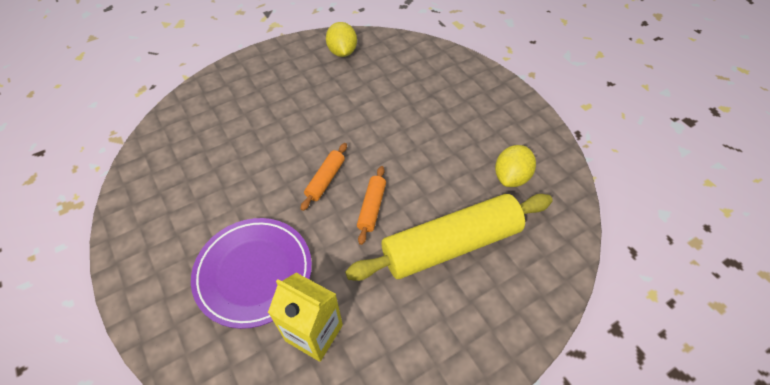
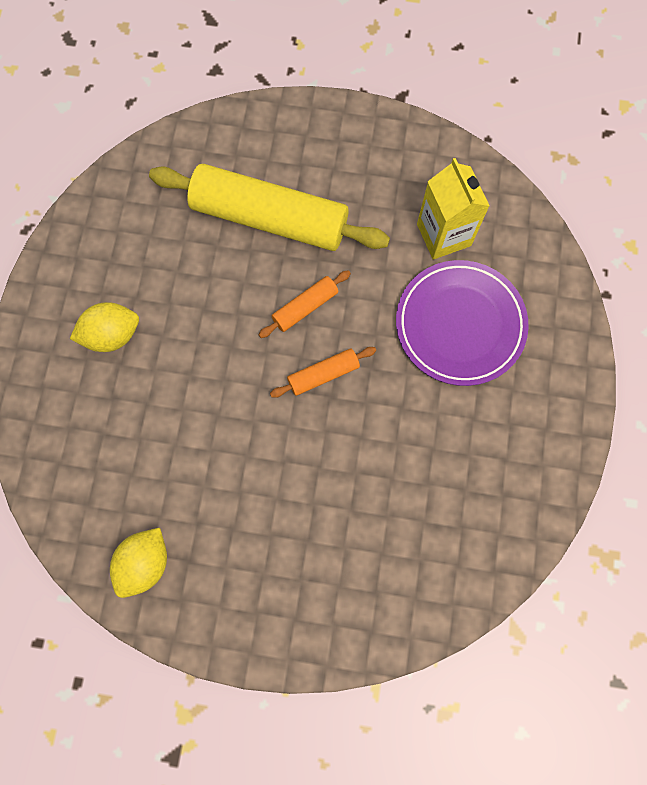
camera: 140 degrees left, 20 degrees up
(511, 177) = (147, 235): yellow lemon -> yellow lemon (112, 335)

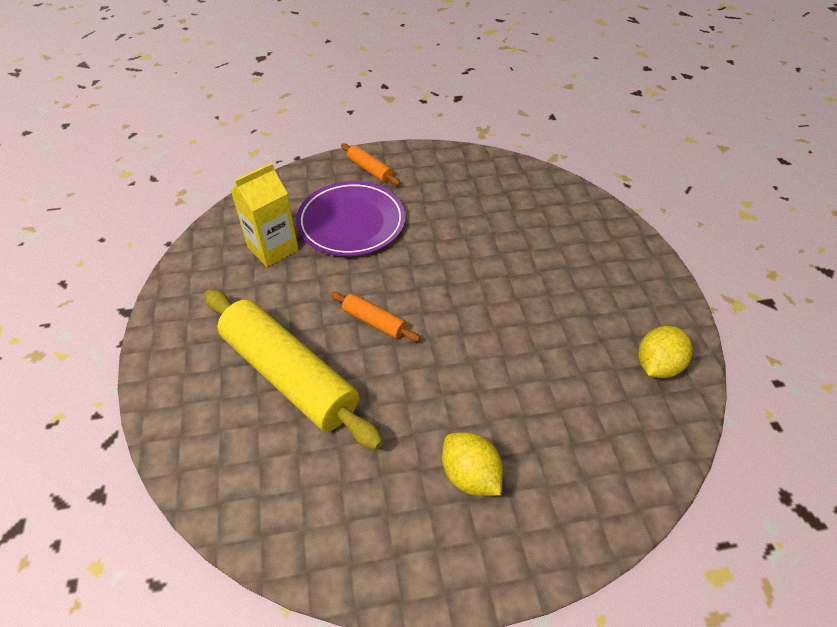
camera: 110 degrees left, 25 degrees down
(145, 563) = (657, 365): yellow lemon -> yellow lemon turned 60 degrees counterclockwise
(269, 218) = (289, 376): yellow rolling pin -> yellow rolling pin turned 45 degrees counterclockwise
(323, 374) = (431, 293): orange rolling pin -> orange rolling pin (370, 170)

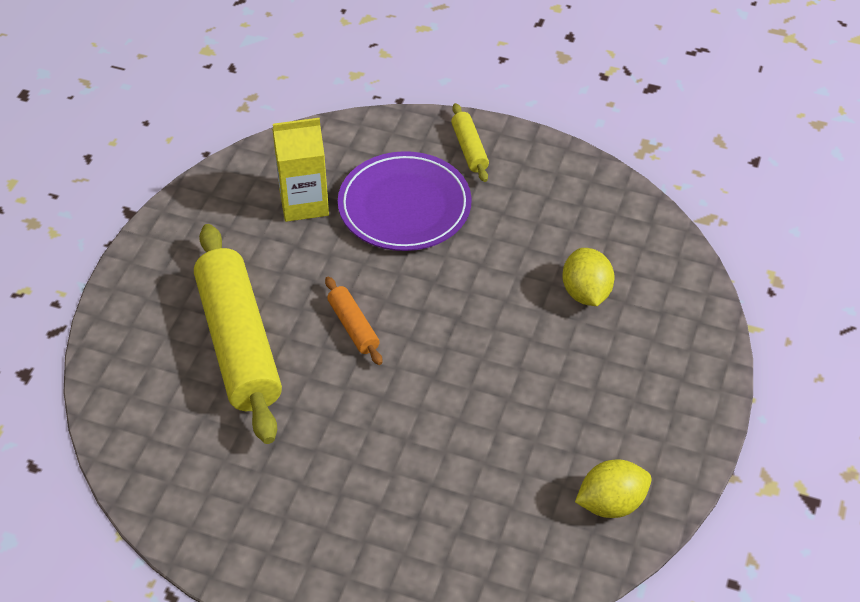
camera: 30 degrees right, 0 degrees up
(370, 170) = (469, 149): orange rolling pin -> yellow rolling pin
(470, 475) = (340, 510): yellow lemon -> yellow lemon (586, 293)

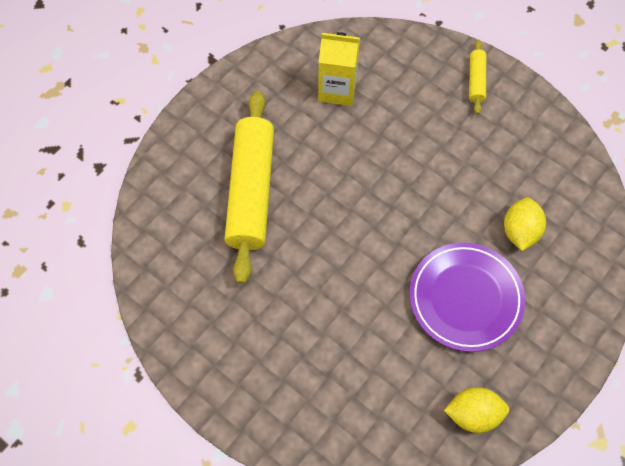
camera: 20 degrees right, 15 degrees up
(353, 326) = (337, 204): orange rolling pin -> none
(404, 206) = (410, 115): purple plate -> purple plate (465, 298)

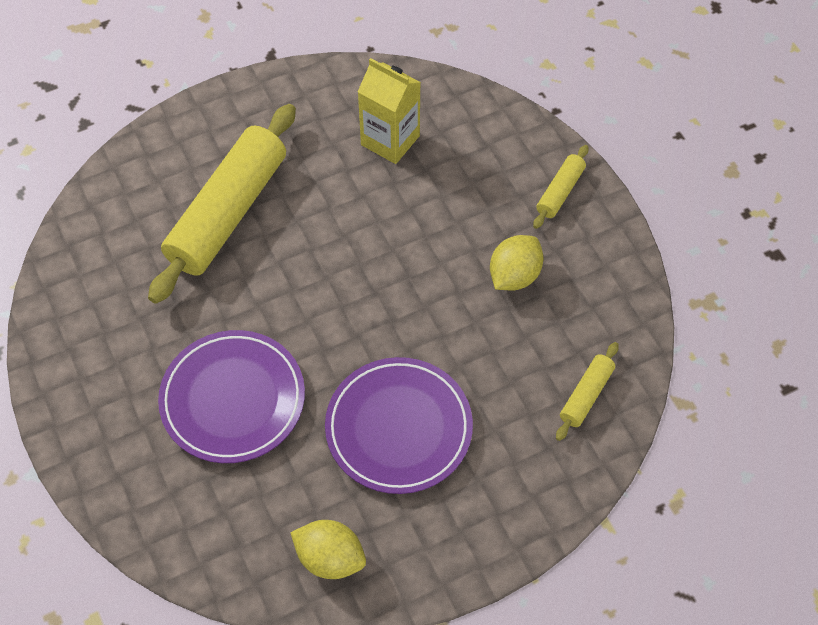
camera: 25 degrees right, 5 degrees down
(337, 330) = (233, 399): none -> purple plate
(520, 231) = (508, 381): yellow lemon -> yellow lemon (514, 275)
(576, 219) = (586, 395): none -> yellow rolling pin

